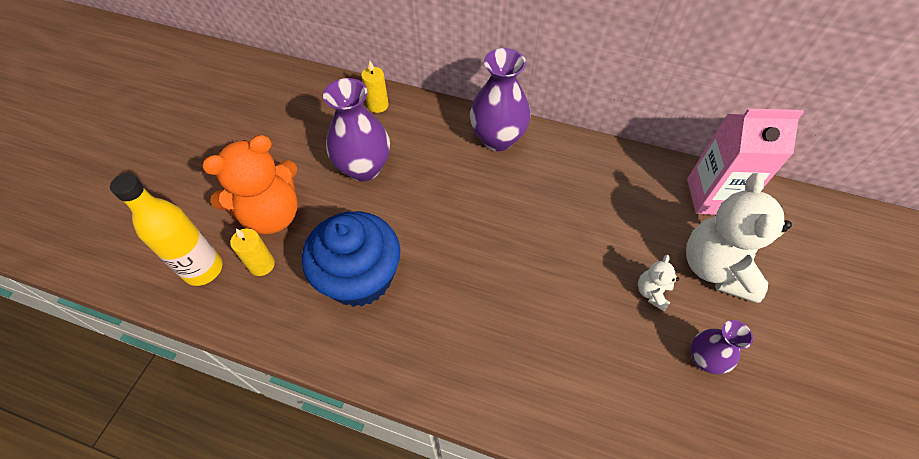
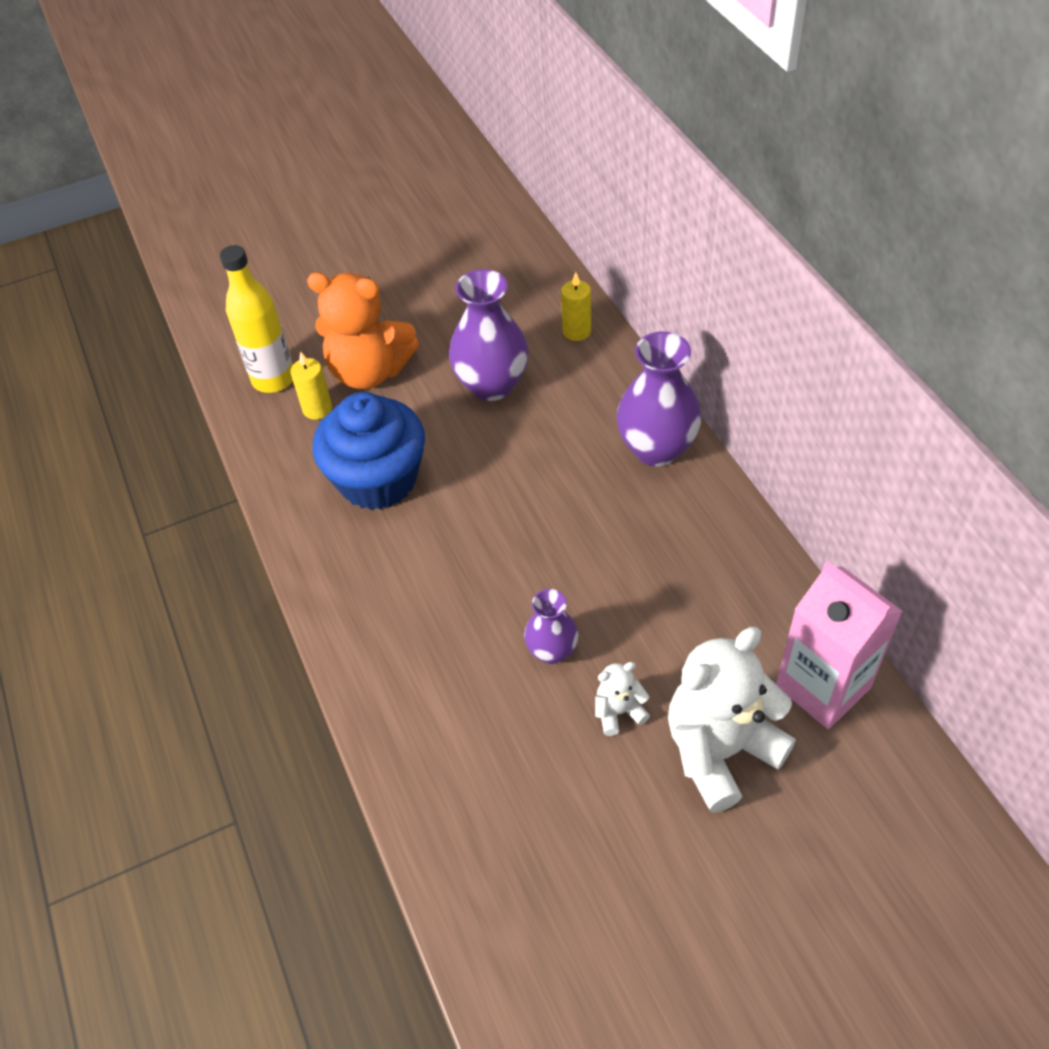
camera: 50 degrees right, 5 degrees down
(704, 359) = (588, 808): purple vase -> purple vase (552, 651)

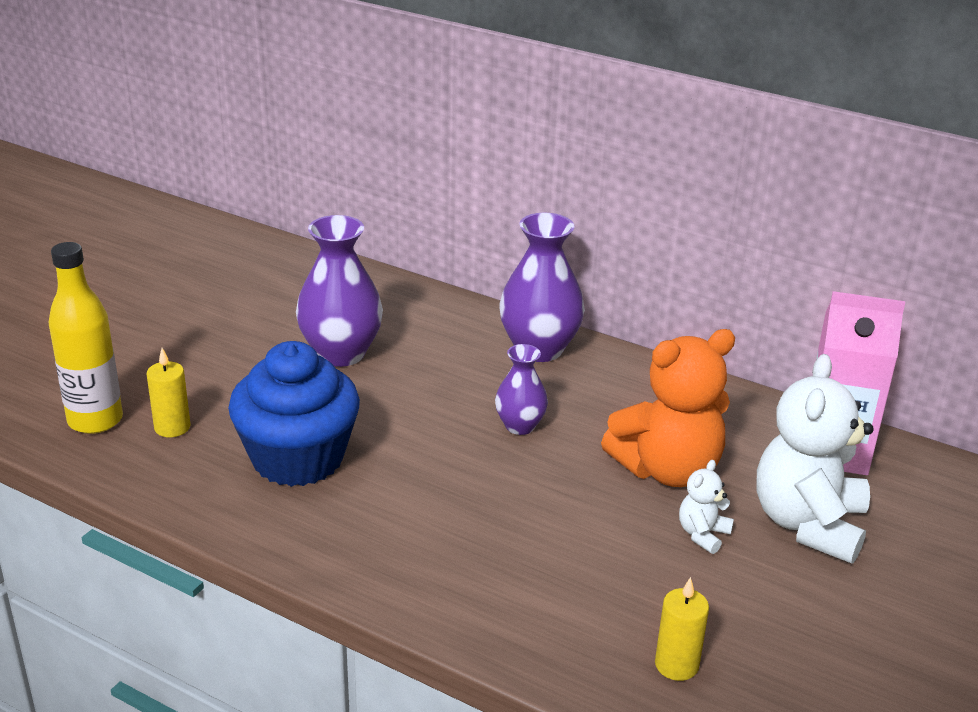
camera: 40 degrees left, 20 degrees down
(369, 371) = (201, 381): orange teddy bear -> orange teddy bear (667, 470)
(552, 651) = (601, 517): purple vase -> purple vase (520, 426)
(576, 331) = (382, 294): yellow candle -> yellow candle (676, 665)

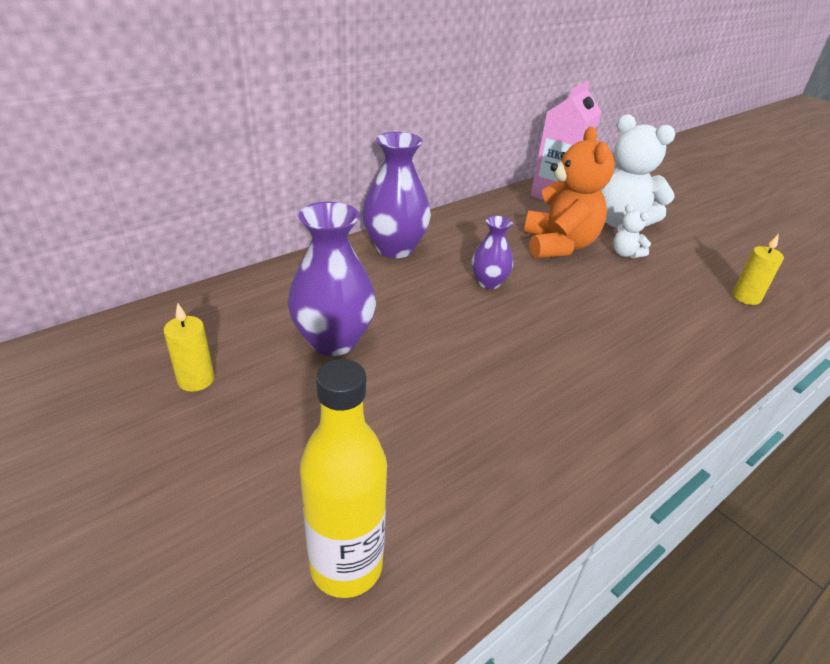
camera: 70 degrees left, 5 degrees up
(172, 427) = (397, 490): yellow candle -> yellow candle (196, 380)
(298, 458) = (489, 405): blue cupcake -> none

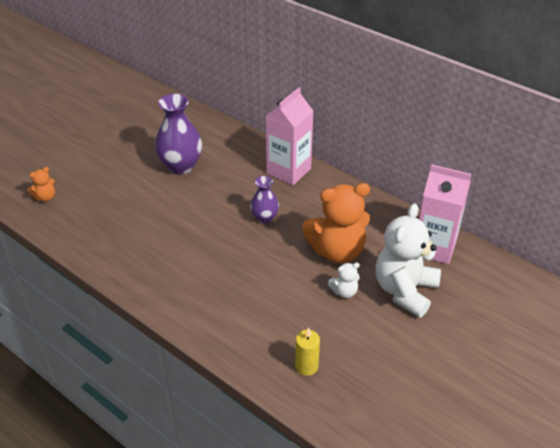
camera: 80 degrees right, 5 degrees up
(196, 380) = (140, 133): yellow candle -> none
(346, 566) = (45, 197): yellow bottle -> orange teddy bear
(394, 248) = (288, 171): purple vase -> pink carton
(625, 254) = (344, 292): white teddy bear -> white teddy bear turned 150 degrees counterclockwise

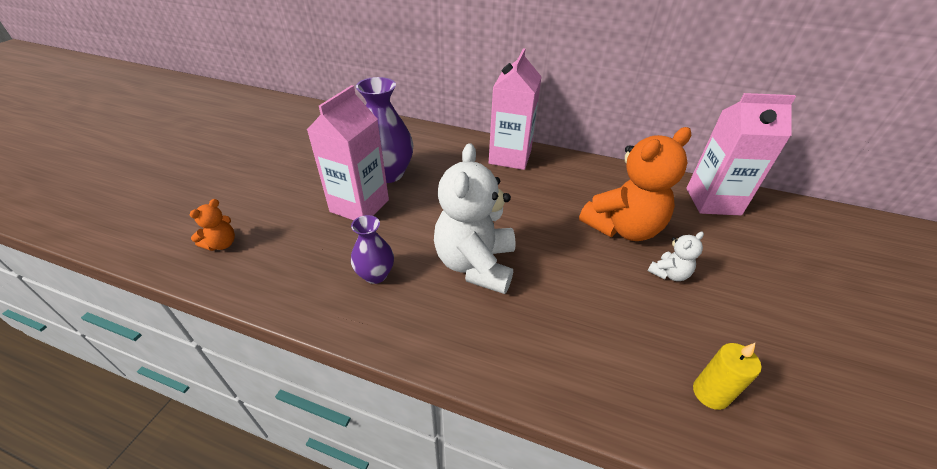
camera: 20 degrees left, 0 degrees up
(147, 189) = (359, 206): none -> pink carton
(264, 218) = (518, 209): purple vase -> purple vase (375, 275)
(404, 291) = (728, 255): white teddy bear -> white teddy bear (475, 264)

